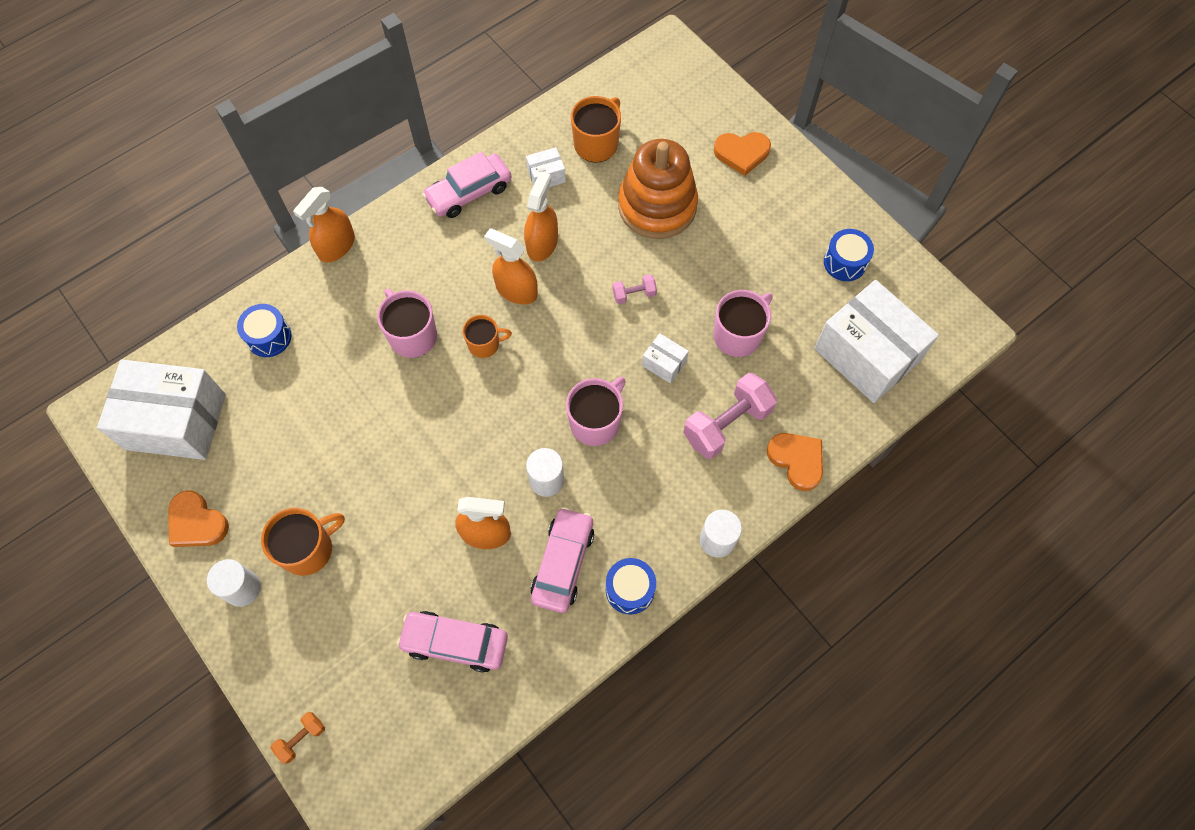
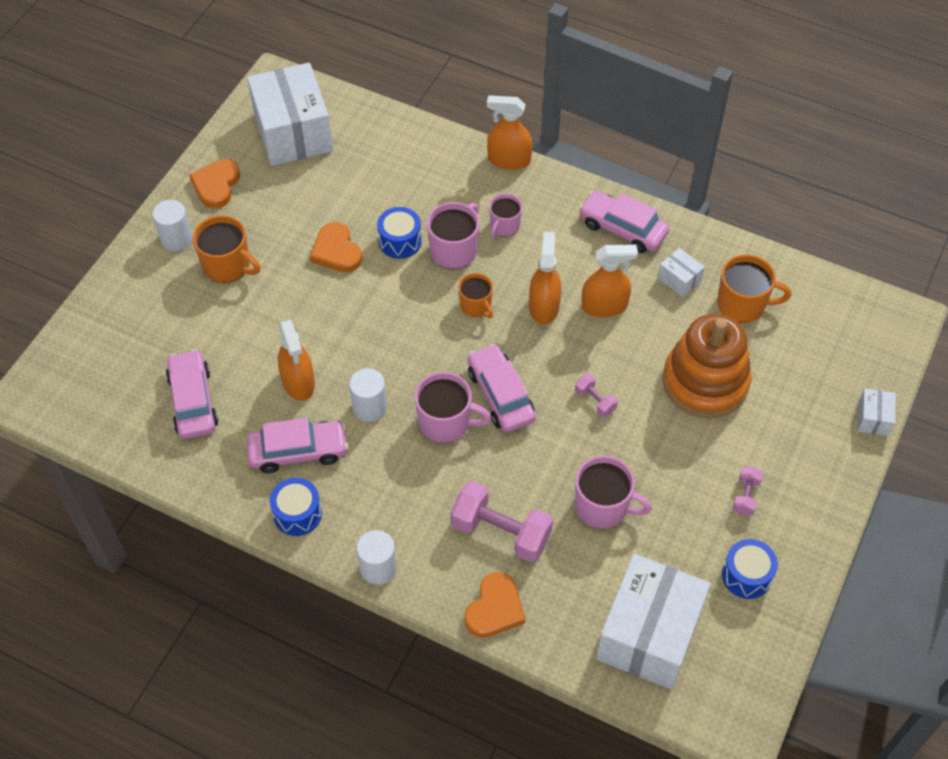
camera: 65 degrees right, 10 degrees down
(269, 337) = (398, 155): blue drum -> blue drum (400, 241)
(301, 738) = (74, 331): orange dumbbell -> none
(410, 283) = (504, 226): none -> pink mug
(590, 365) = (500, 395): none -> pink car
(664, 363) = (536, 454): white box -> white box (873, 418)
(742, 153) = (816, 432): orange heart -> orange heart (336, 251)
(775, 229) = (745, 496): none -> pink dumbbell

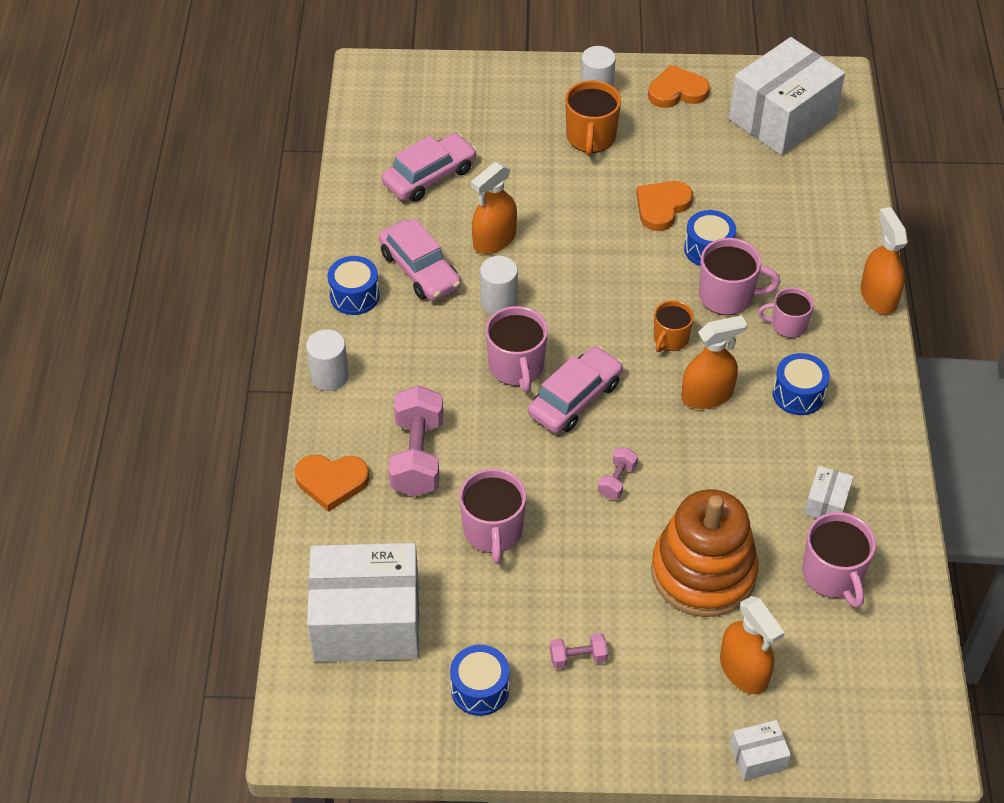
camera: 65 degrees right, 5 degrees down
(573, 250) = (798, 394): none -> blue drum
(604, 306) = (743, 447): orange spray bottle -> orange spray bottle (744, 670)
(622, 228) = (859, 428): pink car -> none
(742, 304) = (833, 575): orange mug -> pink mug

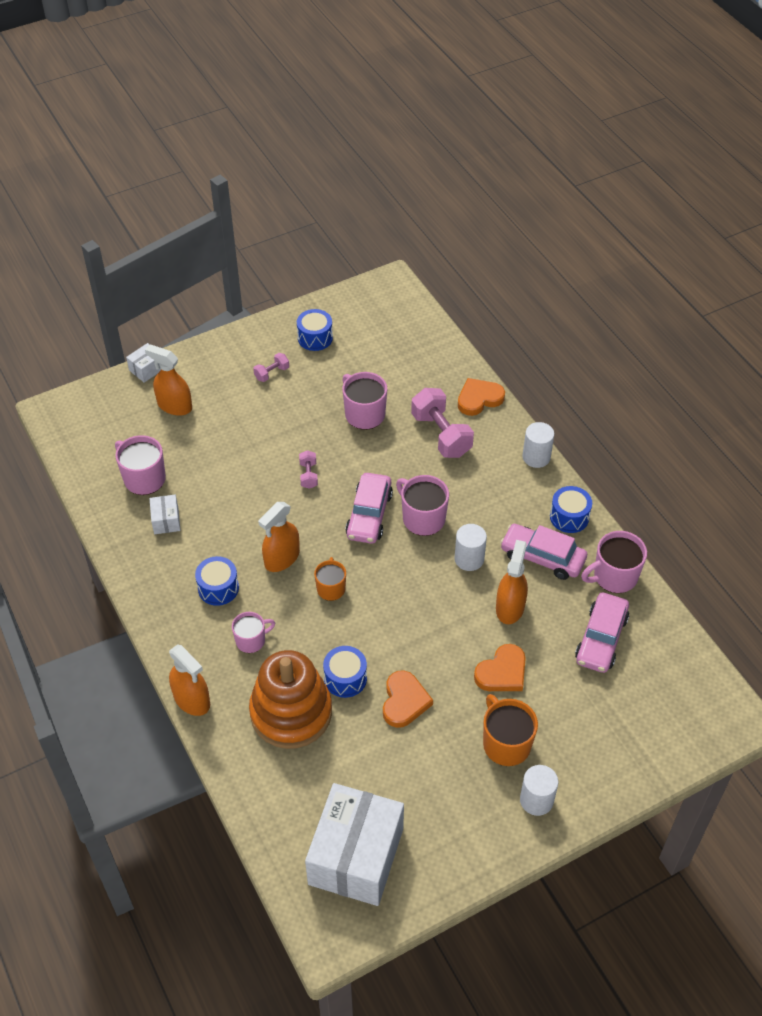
camera: 150 degrees right, 0 degrees up
(367, 621) = (399, 341): white box -> none
(677, 91) = (467, 838): orange heart -> orange heart (502, 672)
(703, 572) = (224, 446): orange stacking toy -> orange stacking toy (291, 712)
(727, 296) = (308, 643): pink mug -> pink mug (614, 576)

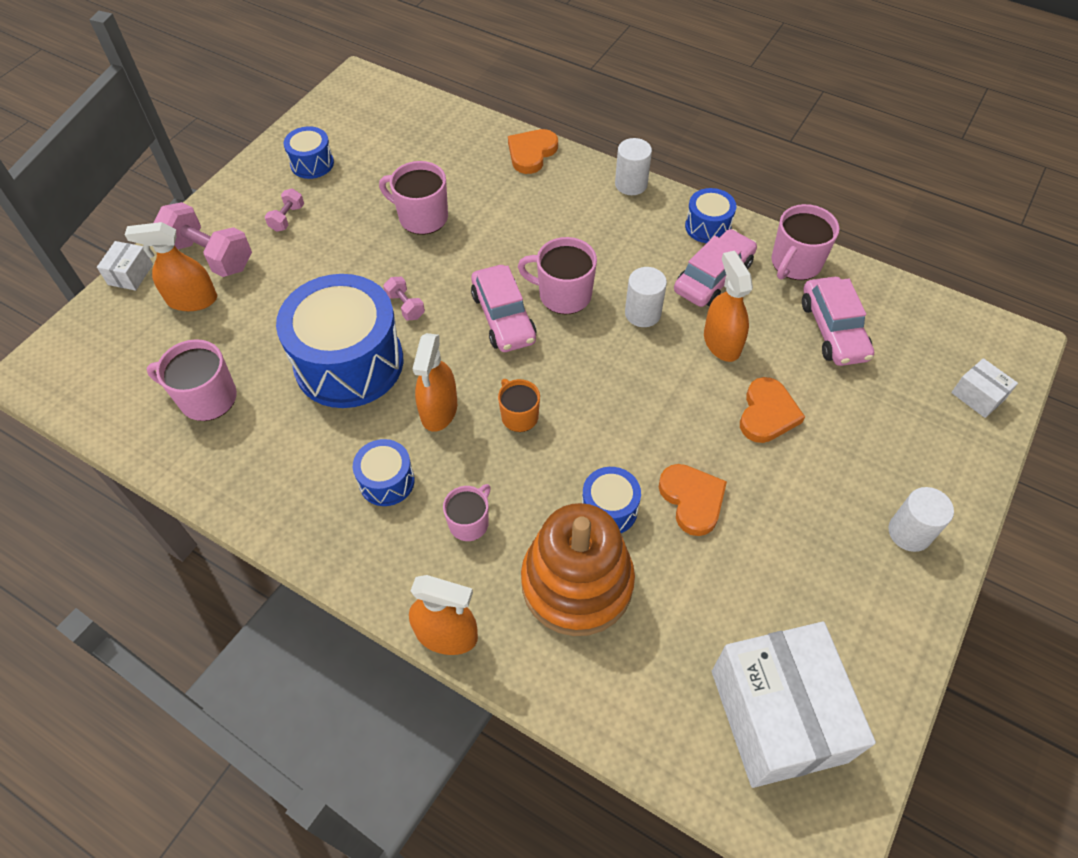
camera: 30 degrees left, 5 degrees up
(166, 520) = (268, 434): white box -> white box (978, 396)
(246, 497) = (349, 363): none -> blue drum
(441, 435) = (519, 203): pink dumbbell -> pink dumbbell (210, 256)
(506, 743) = (831, 488): orange mug -> none
(542, 557) = (713, 277): pink car -> pink car turned 135 degrees clockwise

